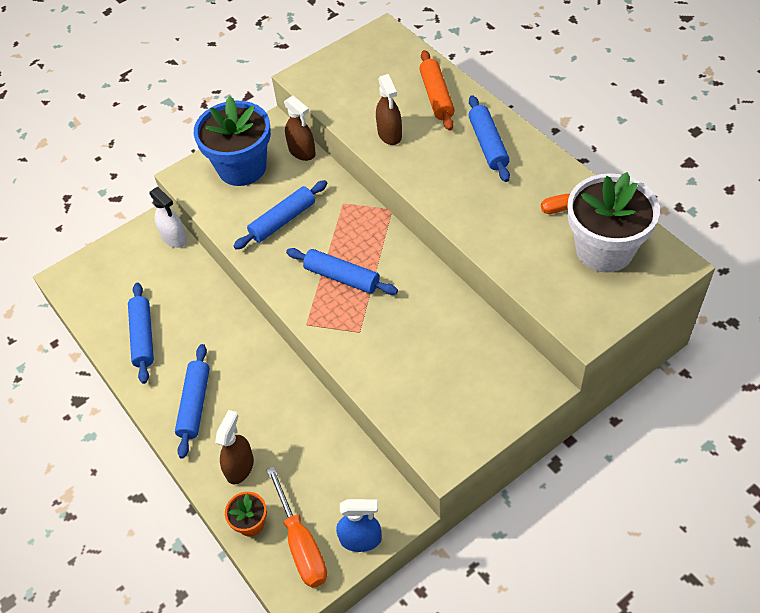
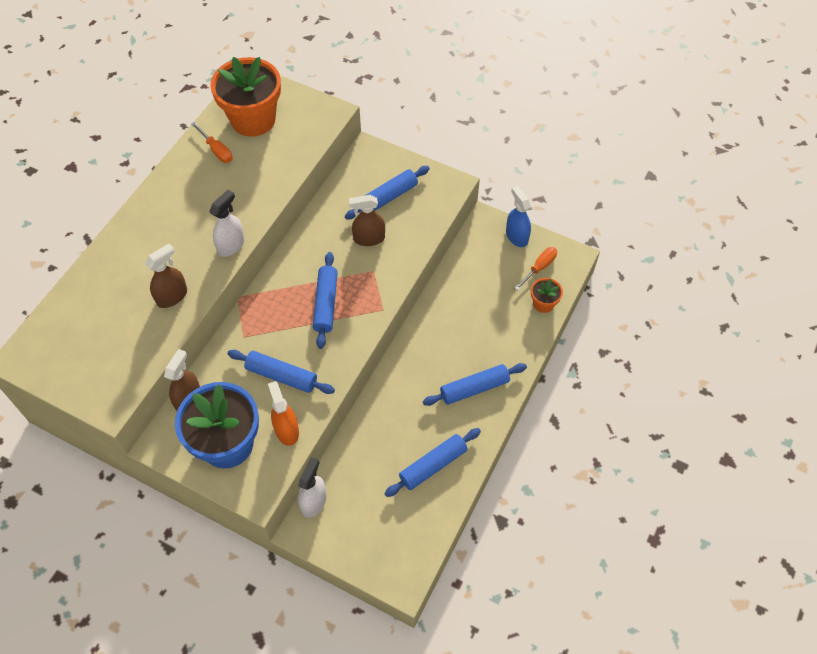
camera: 120 degrees left, 5 degrees up
(227, 210) = (286, 430): none -> orange spray bottle
(240, 467) = (507, 330): brown spray bottle -> brown spray bottle (369, 238)
(301, 544) = (539, 267): orange screwdriver -> orange screwdriver, size x0.63
(427, 189) = (231, 245): none -> white spray bottle
(436, 96) = (110, 278): orange rolling pin -> none
(488, 144) = (163, 220): blue rolling pin -> blue rolling pin (388, 197)
(604, 250) = (253, 119): white flower pot -> orange flower pot

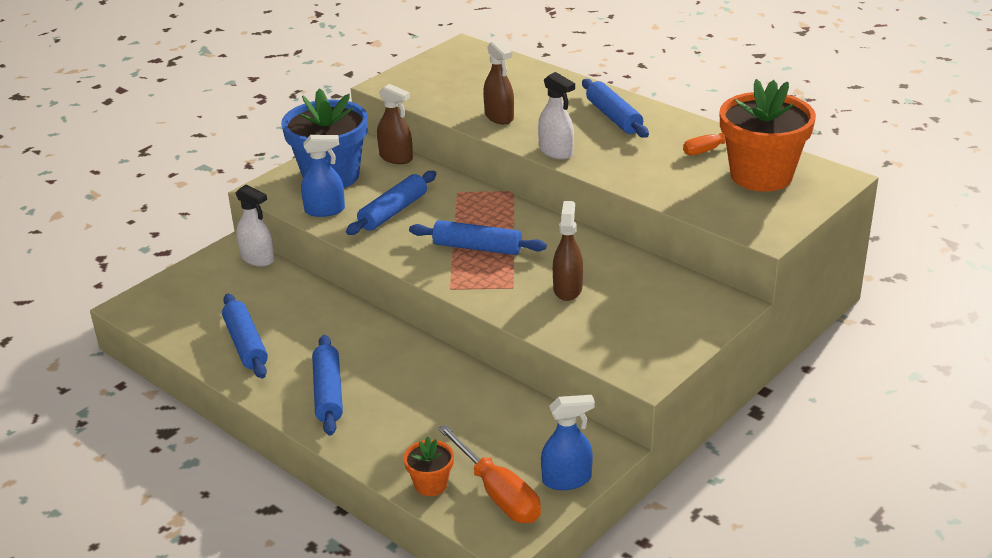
camera: 105 degrees right, 25 degrees down
(286, 430) = (325, 210): orange spray bottle -> blue spray bottle
(388, 197) = (635, 312): blue rolling pin -> blue rolling pin (613, 117)
(539, 267) = (498, 494): orange screwdriver -> orange screwdriver, size x1.58

